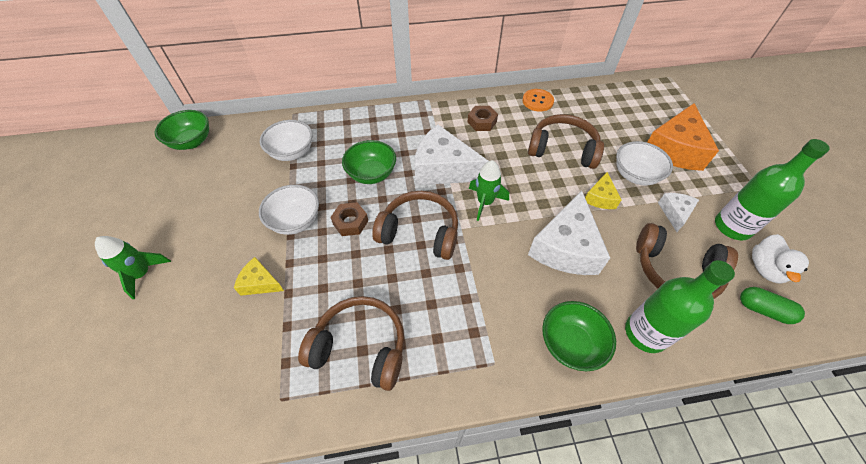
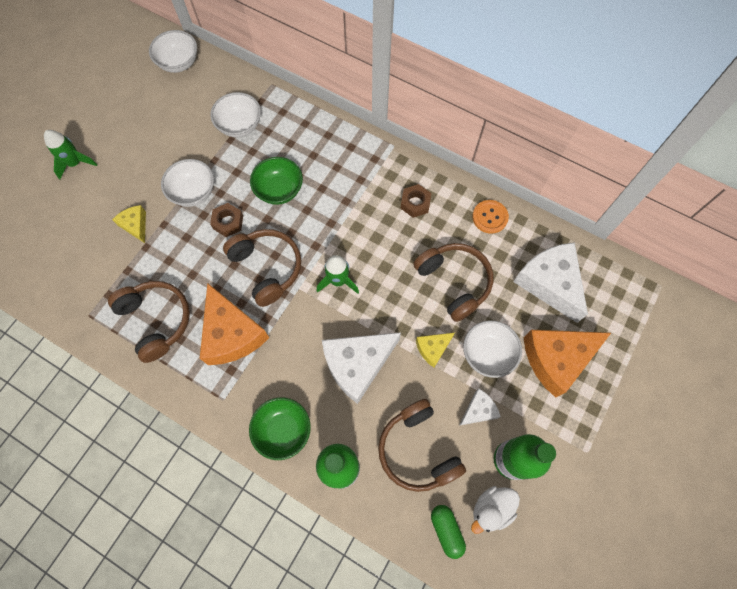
camera: 40 degrees right, 15 degrees up
(192, 142) = (179, 63): green bowl -> white bowl
(443, 168) = (337, 226): white cheese -> white cheese (549, 283)
(443, 303) = (232, 334): none -> orange cheese

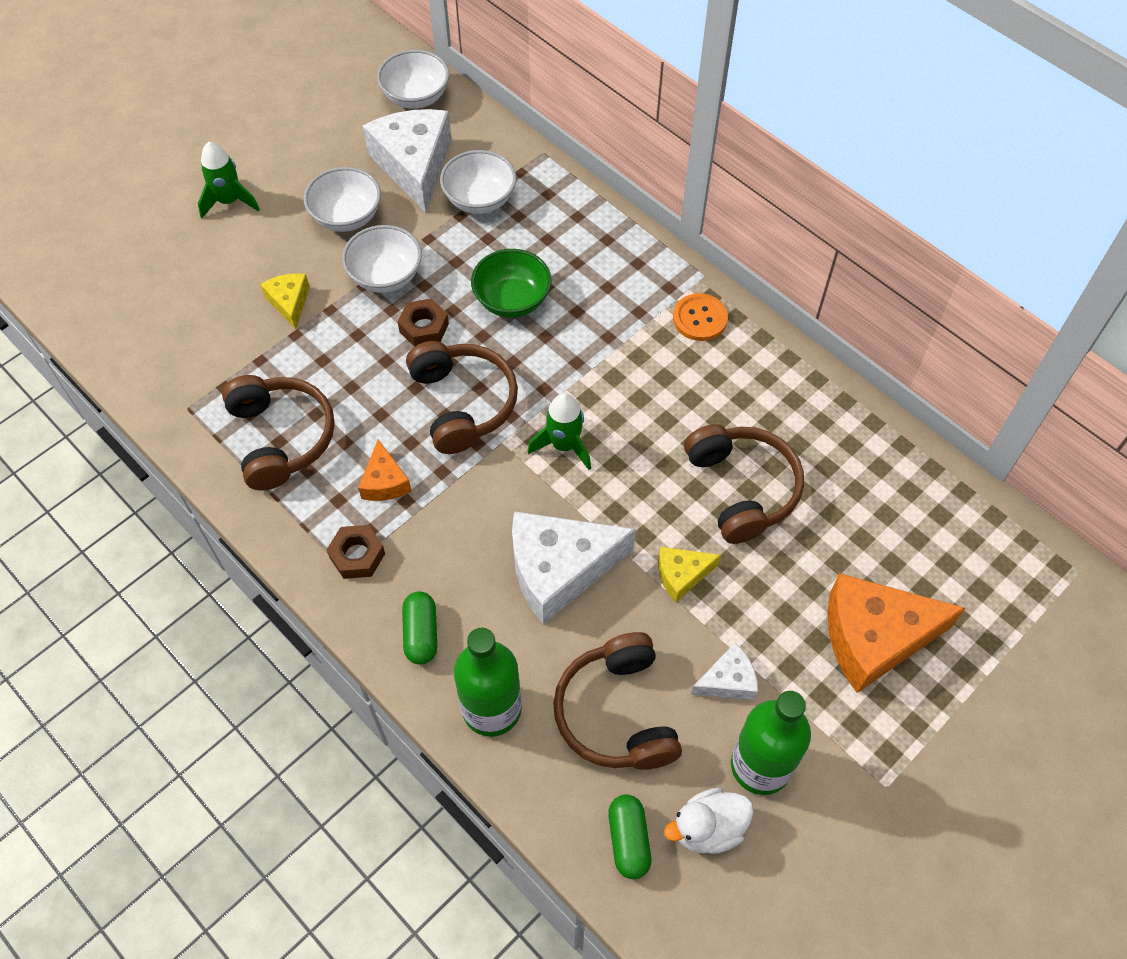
camera: 15 degrees right, 10 degrees down
(232, 334) = (384, 482): orange cheese -> orange cheese, size x0.50
(283, 430) = (421, 634): green bowl -> green capsule
(415, 203) = (713, 363): brown nut -> brown nut (357, 556)
(487, 354) = (766, 603): white bowl -> white bowl (347, 217)
(490, 217) = (825, 408): orange button -> orange button (700, 318)
(549, 283) = (894, 525): white cheese -> white cheese (414, 165)

